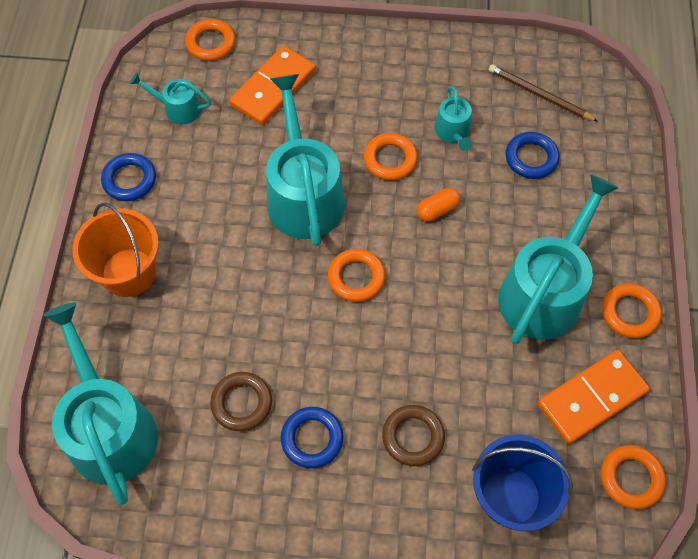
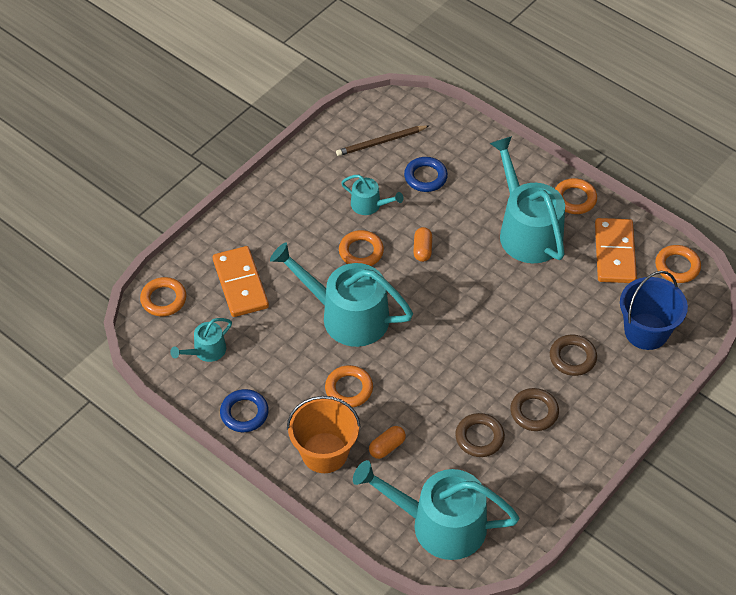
camera: 55 degrees left, 10 degrees down
(172, 323) = (387, 447): none -> orange capsule
(312, 439) = (534, 412): blue ring -> brown ring
(356, 277) = (437, 323): orange ring -> orange ring (349, 389)

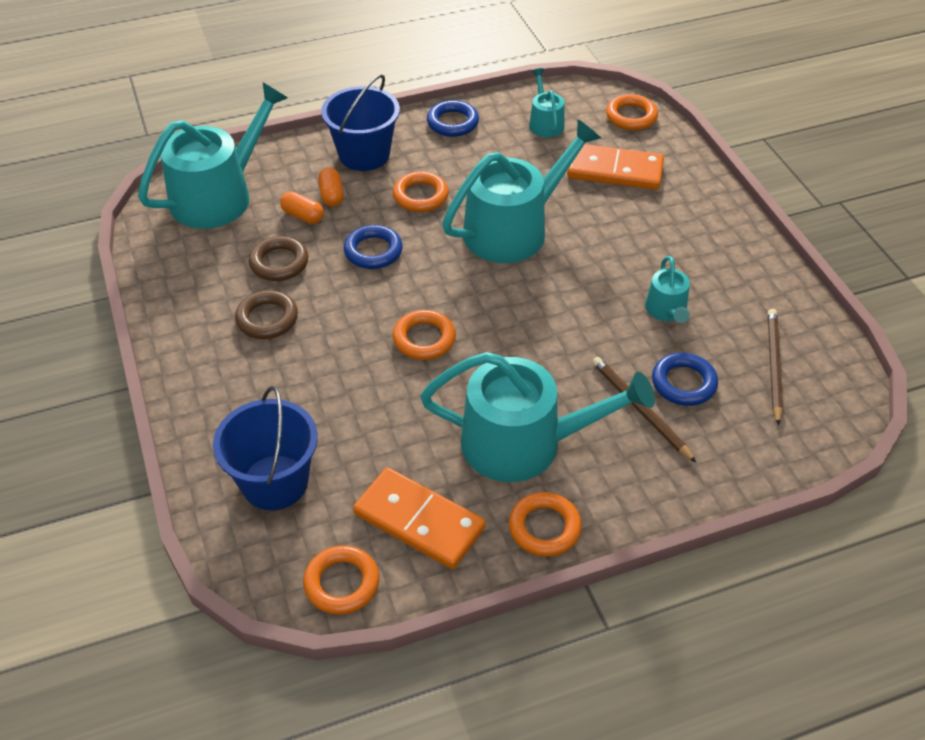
camera: 120 degrees right, 5 degrees down
(324, 453) = (364, 155): orange bucket -> blue bucket
(361, 252) = (597, 275): orange ring -> orange ring (424, 339)
(369, 205) = (667, 310): turquoise watering can -> turquoise watering can turned 60 degrees counterclockwise
(422, 249) = (563, 327): orange capsule -> orange capsule (303, 216)
(427, 387) = (373, 251): none -> blue ring
(461, 189) = (640, 409): none -> brown pencil
(572, 357) = (303, 388): brown ring -> none

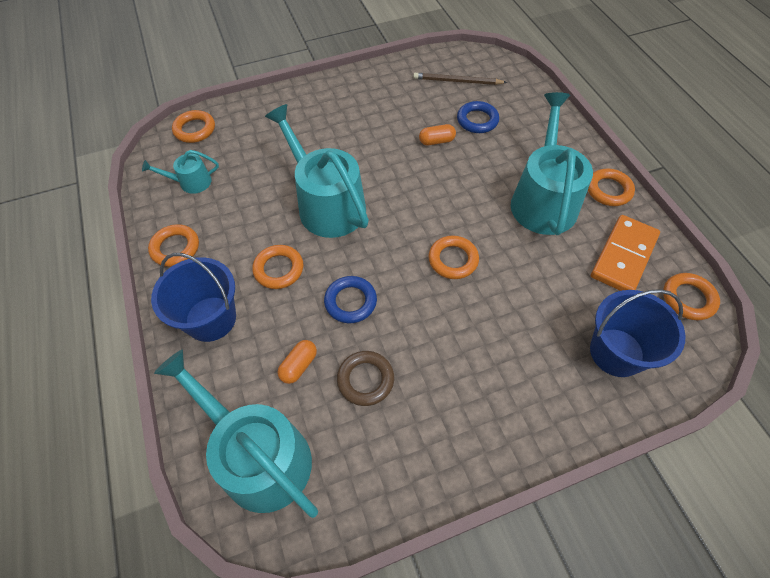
camera: 90 degrees left, 10 degrees up
(267, 319) = (440, 381): brown ring -> none
(332, 195) = (270, 342): orange capsule -> orange capsule (436, 141)
(452, 123) = (175, 248): blue ring -> orange ring
(615, 170) = (261, 142): orange domino -> none
(640, 409) = (503, 141): brown pencil -> none
(667, 310) = (413, 124): turquoise watering can -> none

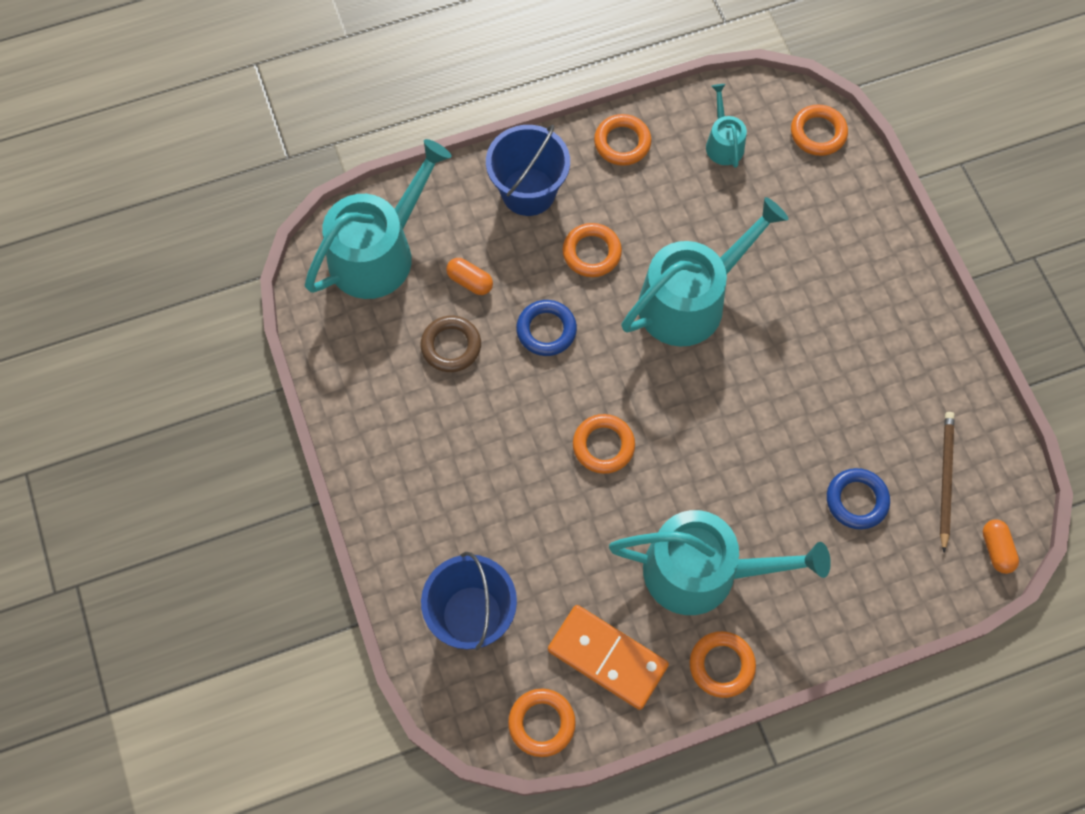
camera: 90 degrees right, 10 degrees up
(436, 141) = (810, 440): orange capsule -> orange capsule (996, 549)

